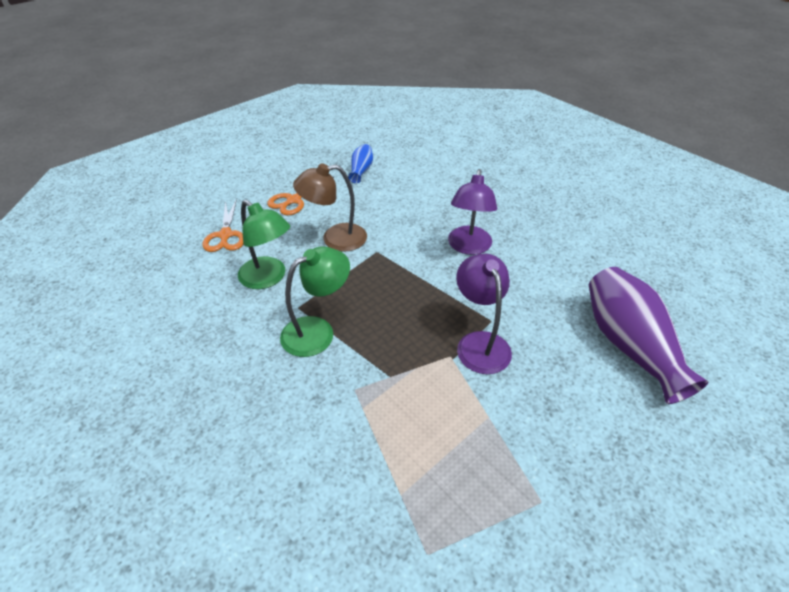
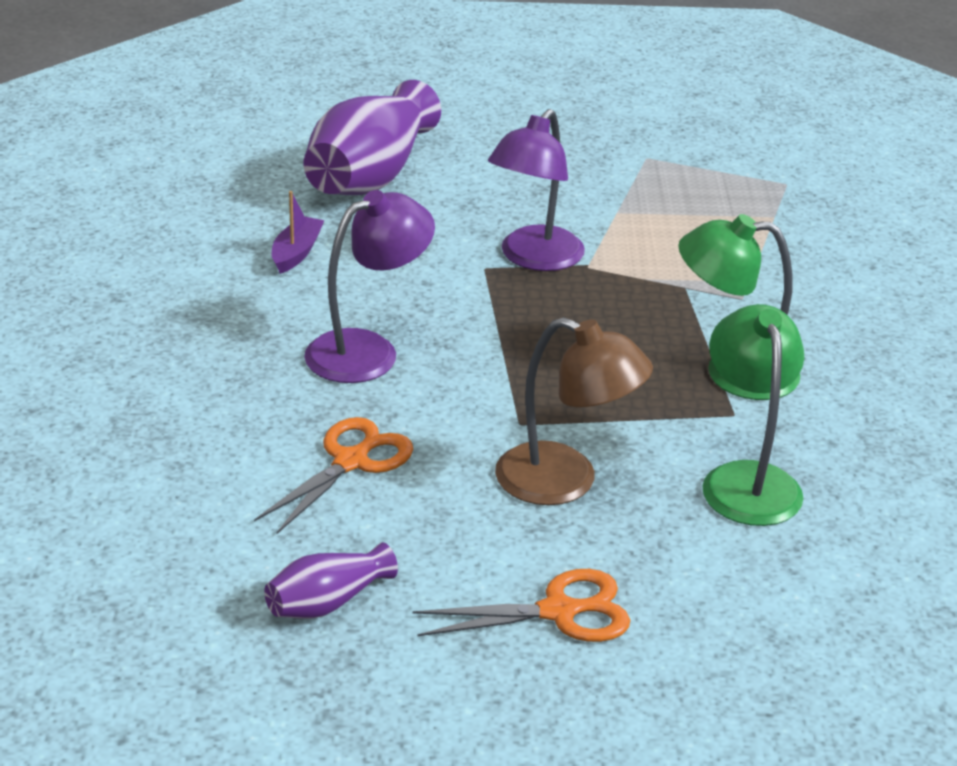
camera: 140 degrees left, 10 degrees down
(225, 235) = (770, 608): orange scissors -> orange scissors (351, 461)
(361, 170) = (327, 603): blue vase -> purple vase
(568, 274) = (296, 253): none -> purple boat

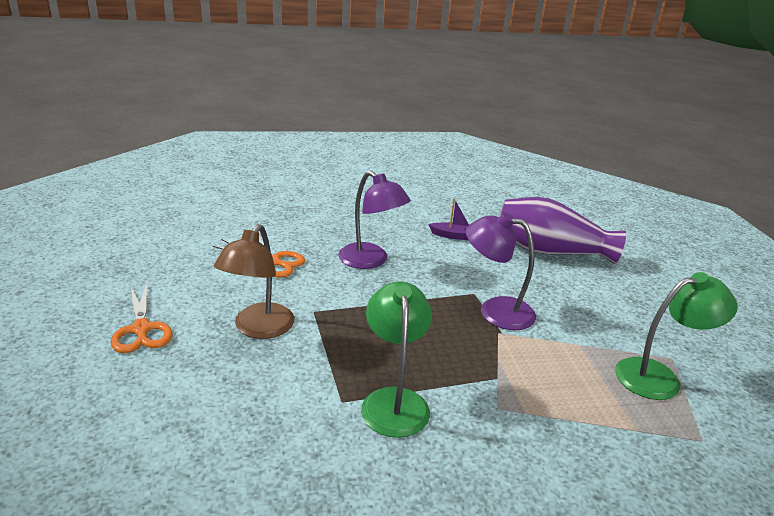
camera: 80 degrees right, 5 degrees down
(327, 603) = (162, 263): purple vase -> none
(747, 480) = (265, 406): green lamp -> green lamp (659, 377)

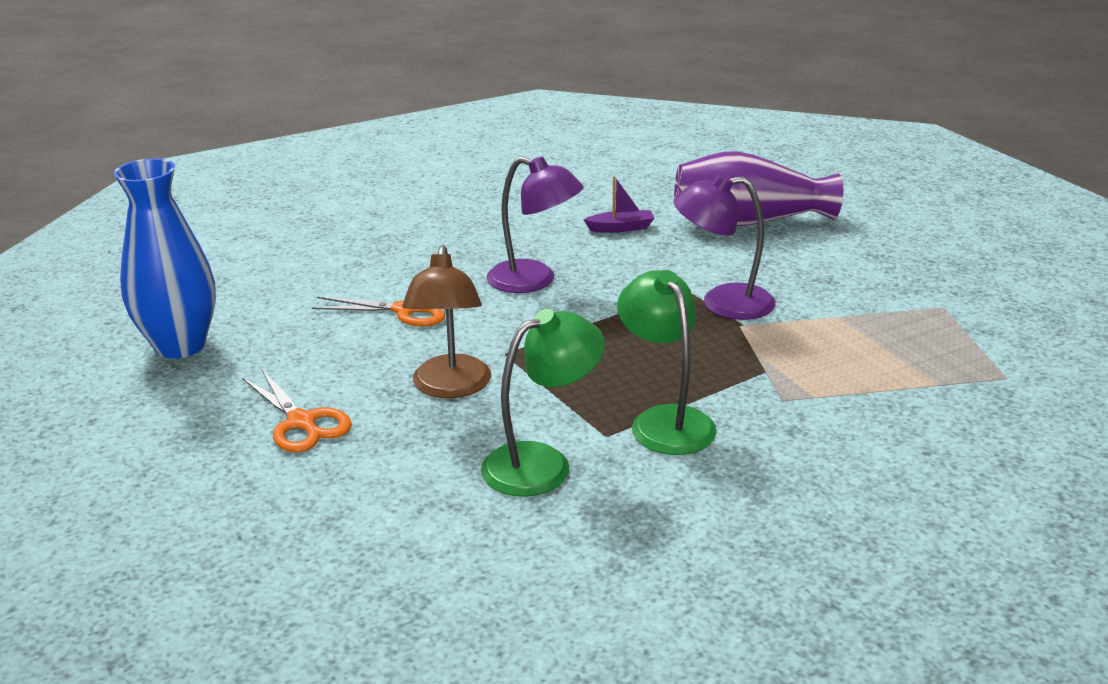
camera: 15 degrees left, 0 degrees up
(115, 252) = (180, 345): none -> blue vase
(659, 377) = (937, 328): green lamp -> green lamp (542, 463)

